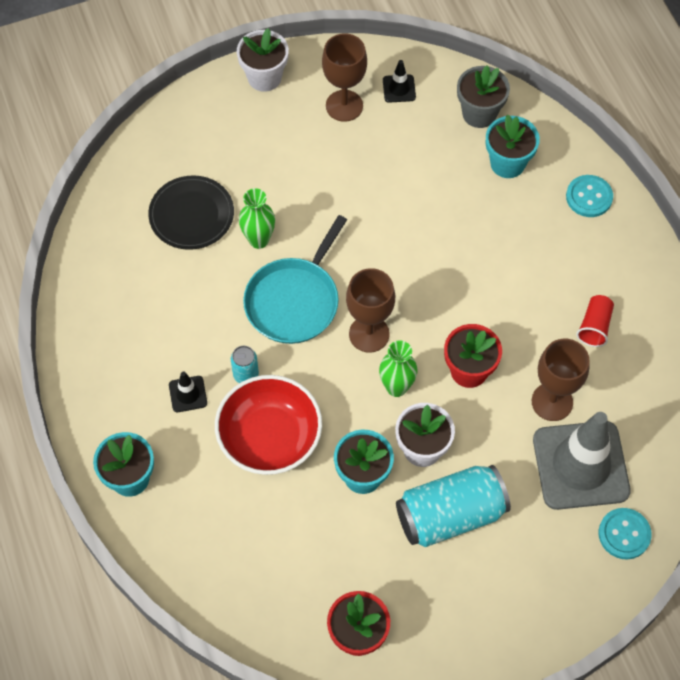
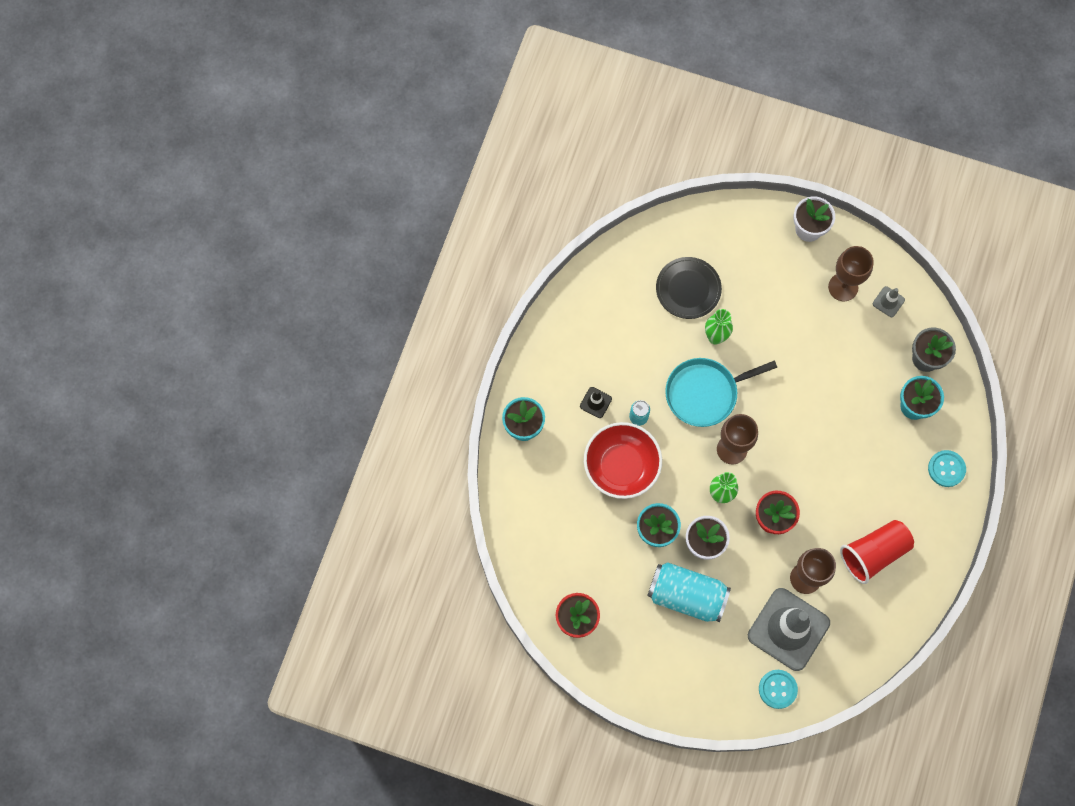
camera: 40 degrees right, 10 degrees up
(399, 88) = (888, 302): black traffic cone -> grey traffic cone
(594, 326) = (873, 553): red cup -> red cup, size x1.80

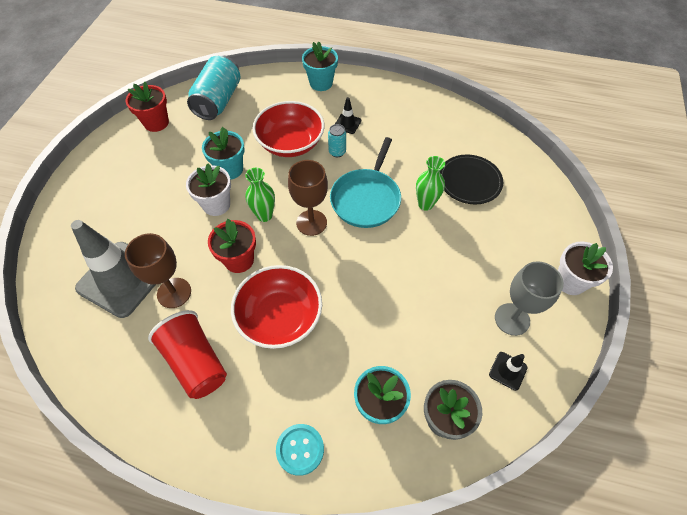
camera: 85 degrees right, 15 degrees down
(686, 595) = (168, 194): turquoise can -> turquoise can (218, 101)
(705, 393) = (366, 199): turquoise pan -> turquoise pan turned 135 degrees counterclockwise
(777, 689) = (62, 271): turquoise button -> none
(834, 482) = (280, 317): none -> red bowl
(843, 287) = (512, 319): brown goblet -> grey goblet
(888, 302) = (508, 371): grey traffic cone -> black traffic cone

